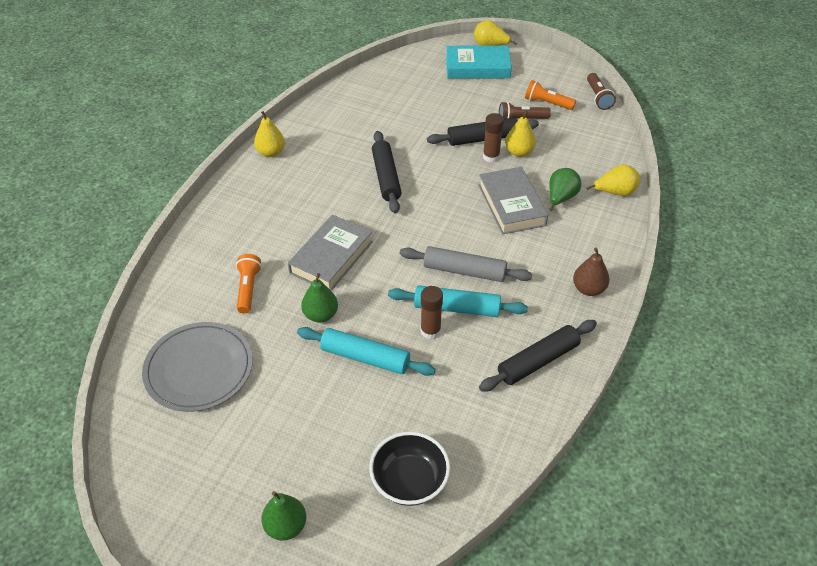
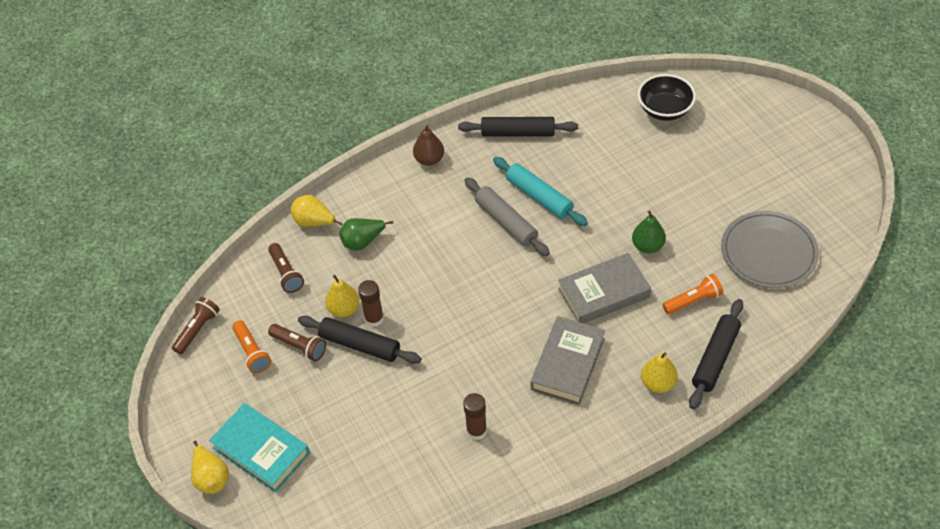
camera: 140 degrees left, 5 degrees up
(248, 289) = (693, 301): orange flashlight -> orange flashlight turned 150 degrees counterclockwise
(271, 152) = (580, 453): yellow pear -> yellow pear (658, 383)
(286, 526) = (758, 124): green pear -> none
(365, 358) = (637, 196): turquoise rolling pin -> none
(386, 177) = (490, 351): black rolling pin -> black rolling pin (715, 358)
(430, 331) = (573, 190): brown glue stick -> brown glue stick (476, 431)
(511, 205) = (409, 258): grey book -> grey book (567, 364)
(587, 152) = (286, 273): none -> brown flashlight

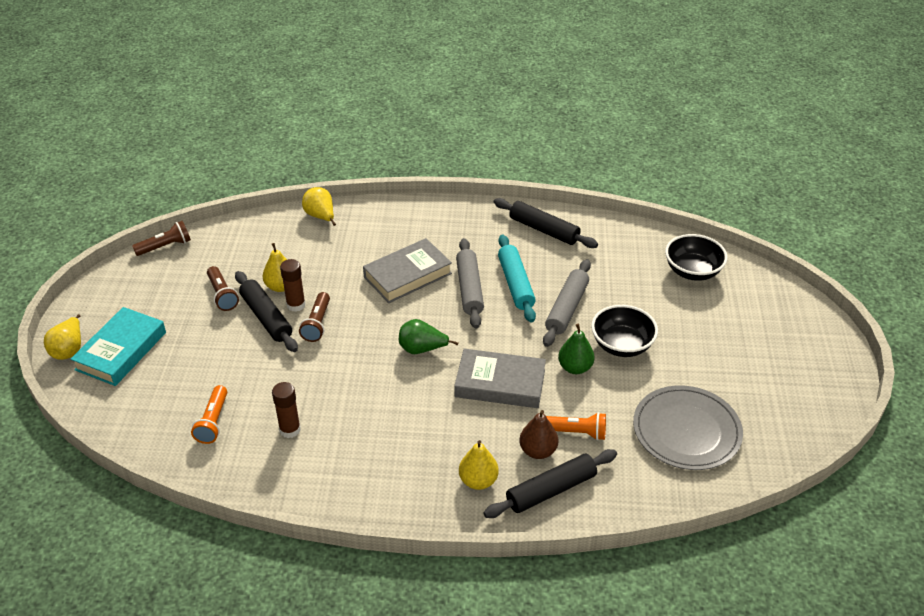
camera: 30 degrees right, 10 degrees down
(252, 352) = (185, 281): orange flashlight -> orange flashlight (213, 422)
(261, 450) = (121, 351): turquoise book -> turquoise book turned 45 degrees clockwise
(286, 273) = (264, 241): brown flashlight -> brown flashlight (317, 324)
(363, 242) = (343, 247): green pear -> green pear (422, 349)
(429, 159) = (452, 215): brown pear -> brown pear (538, 451)
(567, 364) = (415, 421): grey book -> grey book (407, 275)
(598, 197) = (567, 308): none -> grey rolling pin
(666, 206) = (621, 345): none -> black bowl

